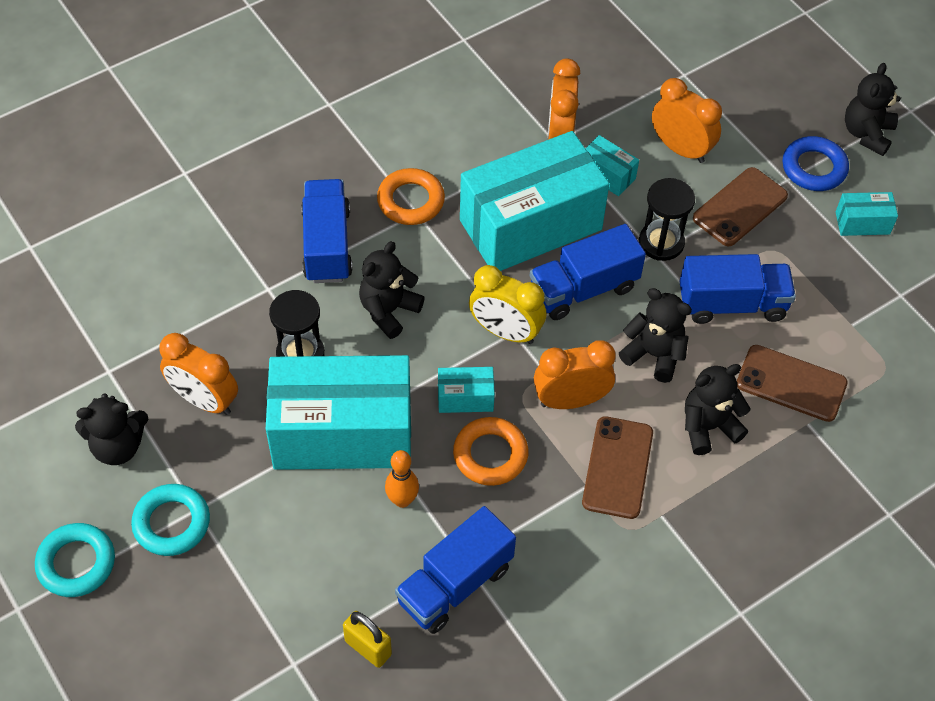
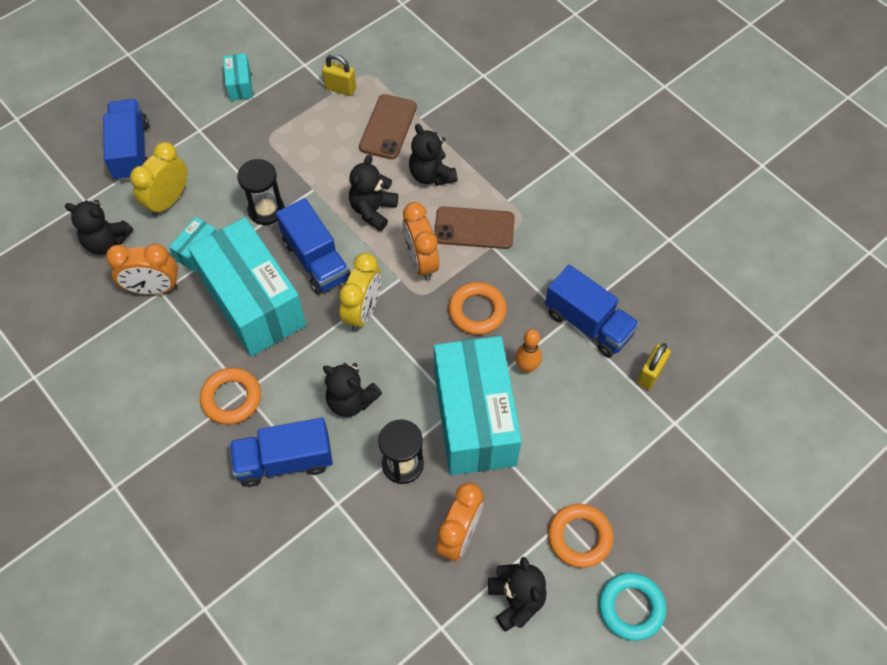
camera: 95 degrees left, 5 degrees up
(172, 523) = (579, 537): turquoise ring -> orange ring
(465, 398) = (429, 333): turquoise box -> none
(680, 149) = (168, 200): orange clock -> yellow clock
(732, 304) = (321, 163): blue truck -> blue truck (131, 151)
(739, 207) = (228, 160): brown phone -> none
(814, 168) = (187, 113): blue ring -> none
(859, 333) = (340, 88): none -> yellow padlock
(867, 134) = (151, 80): black teddy bear -> black teddy bear (106, 241)

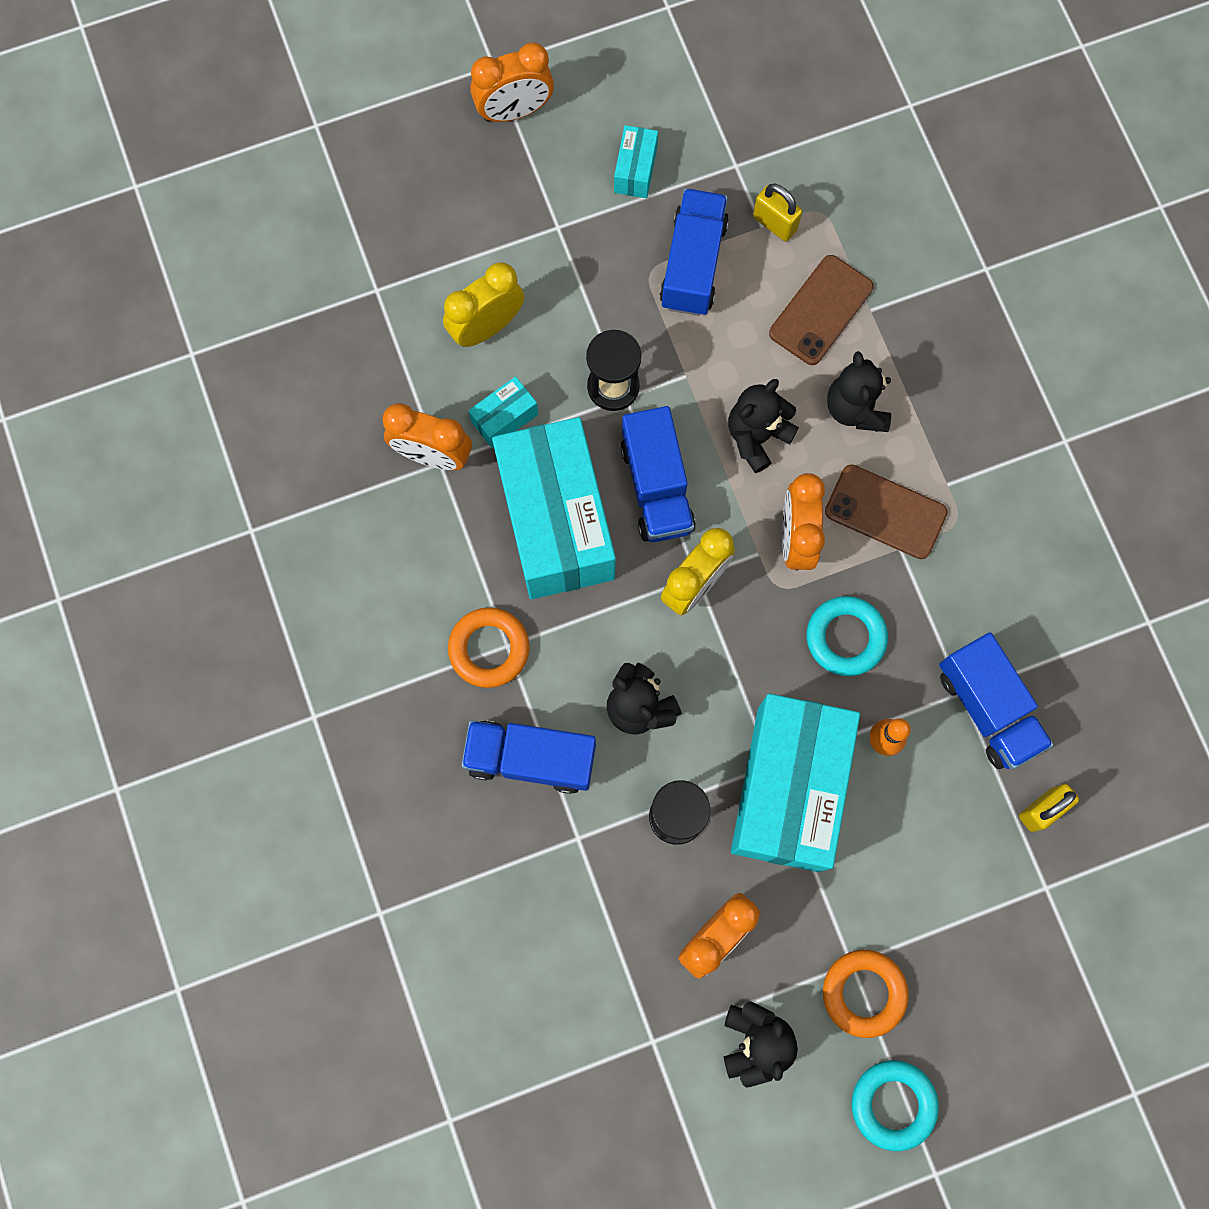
camera: 20 degrees right, 15 degrees up
(106, 241) = (389, 363): black teddy bear -> none
(131, 151) = (458, 231): blue truck -> blue truck (693, 264)
(149, 75) = (514, 111): none -> orange clock
(477, 311) = (845, 637): orange ring -> turquoise ring

